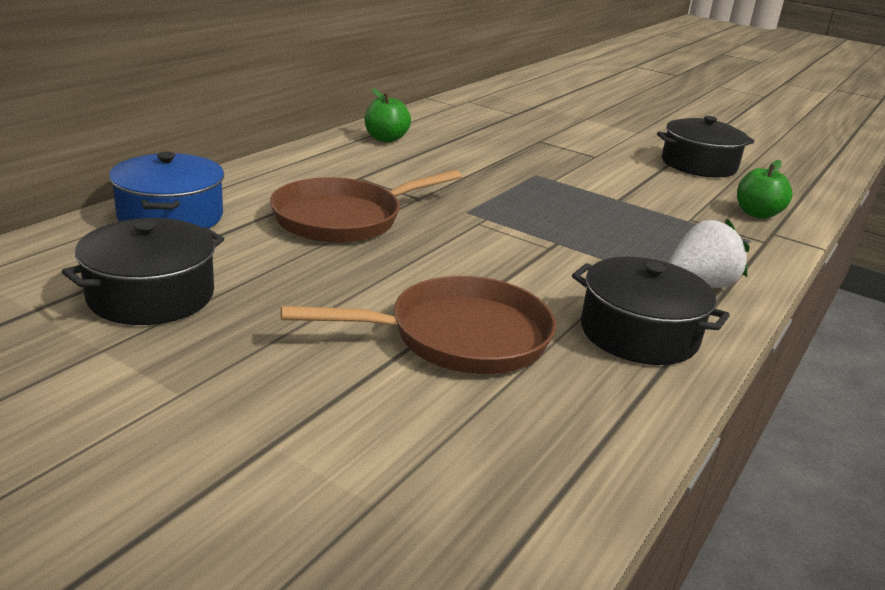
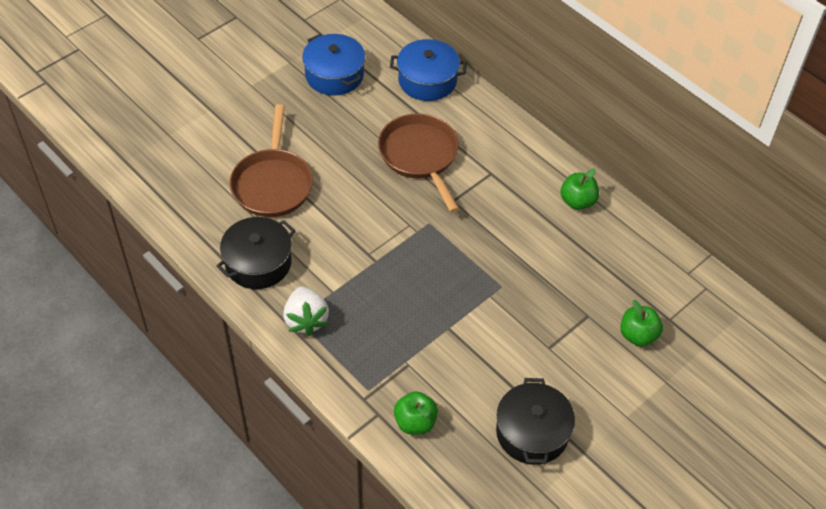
camera: 105 degrees right, 25 degrees up
(151, 295) = (334, 75): black pot -> blue pot
(545, 124) = (638, 335): none -> green apple

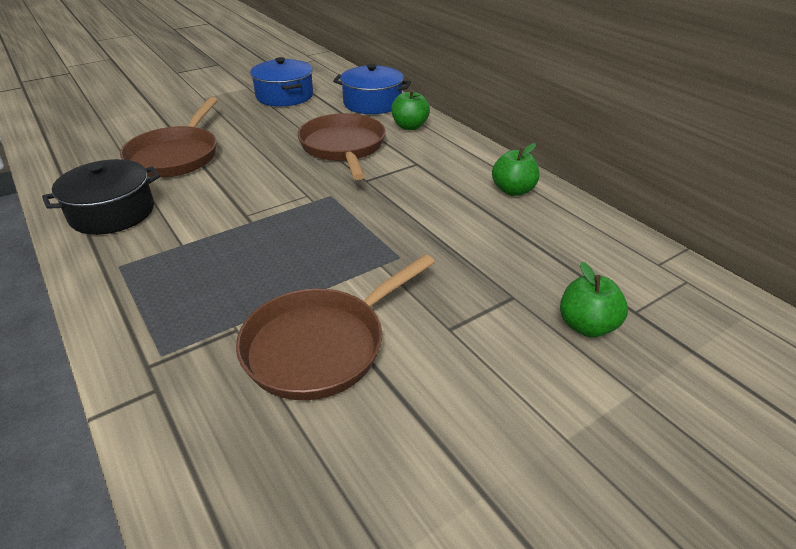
camera: 10 degrees right, 15 degrees down
(306, 320) = (129, 268): white strawberry -> none
(415, 422) = (207, 407): green apple -> green apple (410, 126)
(469, 370) = (322, 345): none -> brown pan
(532, 432) = (395, 446): black pot -> none

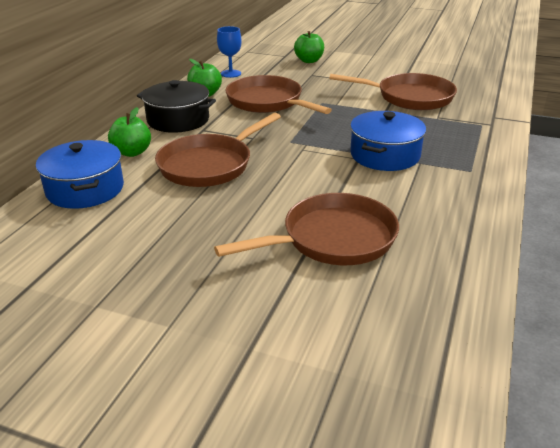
camera: 125 degrees left, 5 degrees down
(112, 213) = (444, 210): black pot -> black pot (178, 120)
(284, 96) = (107, 256): blue pot -> blue pot (385, 155)
(444, 220) = (268, 102): none -> brown pan
(576, 229) = (231, 73): none -> blue goblet

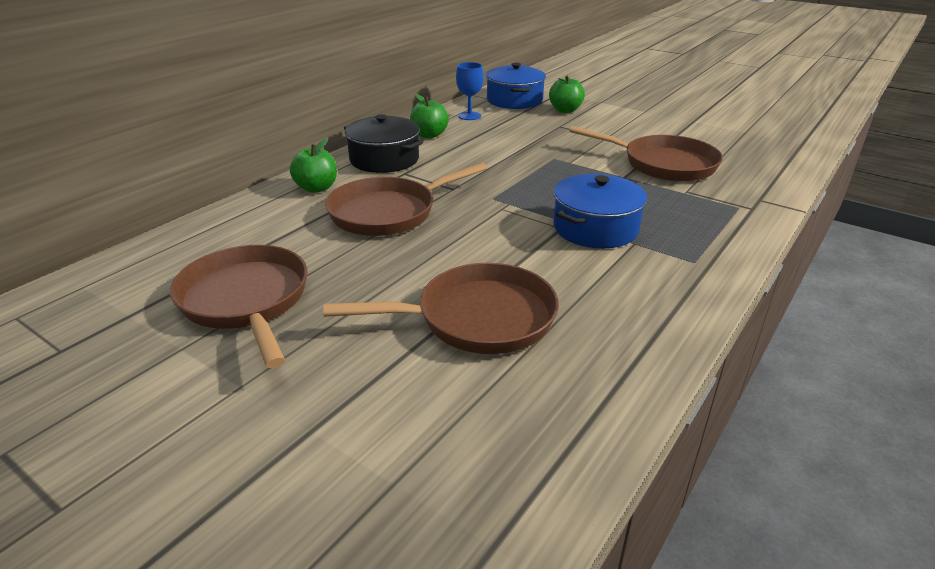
camera: 15 degrees right, 0 degrees up
(85, 189) = (247, 221): blue pot -> blue pot (514, 100)
(268, 102) = (492, 151): brown pan -> brown pan (246, 301)

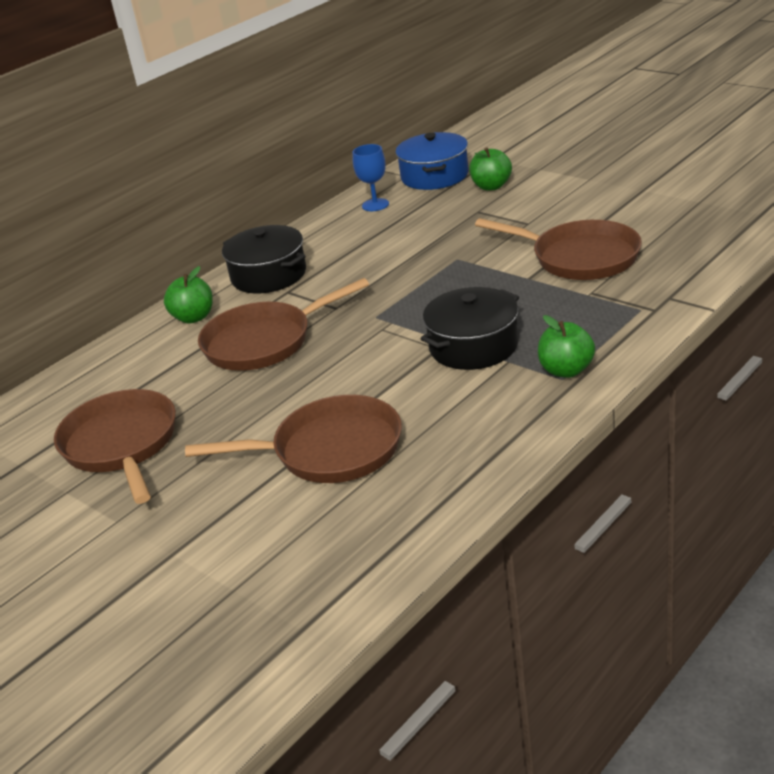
camera: 10 degrees right, 0 degrees up
(429, 135) = (323, 237): green apple -> green apple (566, 370)
(595, 228) = (473, 346): blue pot -> black pot

